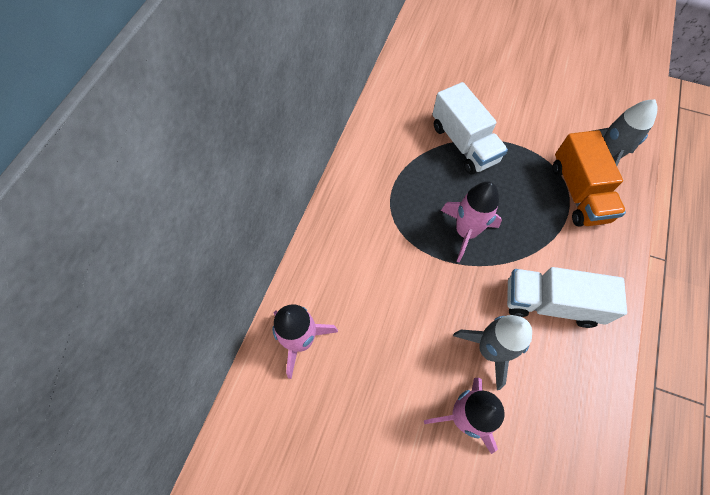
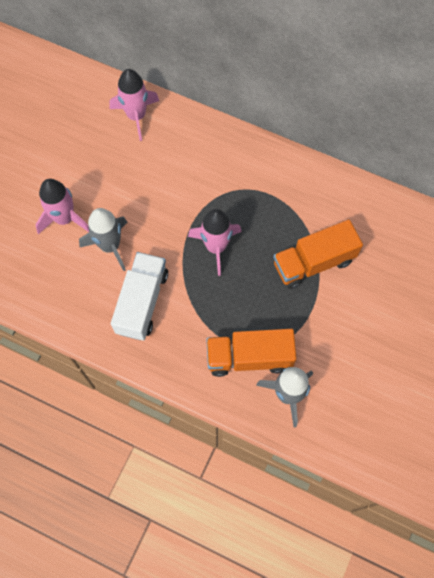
camera: 95 degrees right, 5 degrees up
(463, 143) = (313, 262): white truck -> orange truck

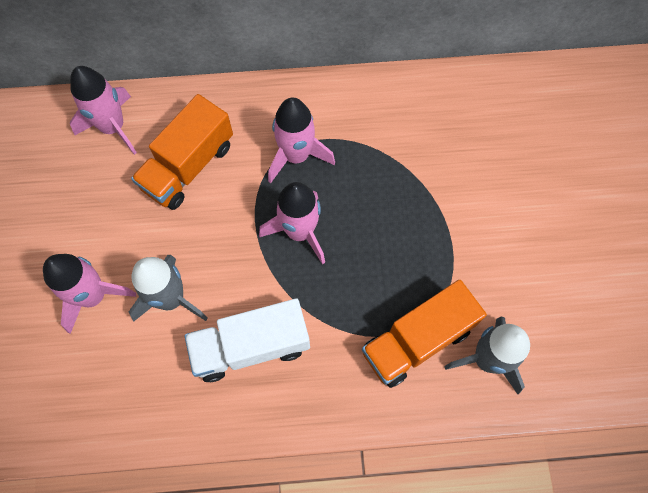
camera: 30 degrees left, 0 degrees up
(142, 302) = (251, 346): white truck -> white truck turned 90 degrees counterclockwise
(244, 196) = (296, 156): none -> pink rocket
(313, 262) = (420, 190): orange truck -> orange truck (188, 166)

